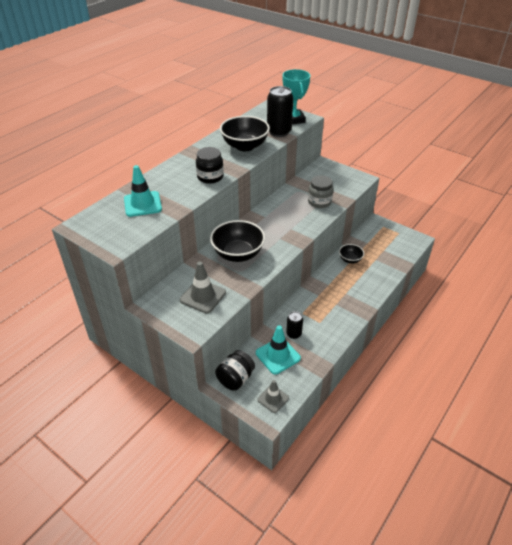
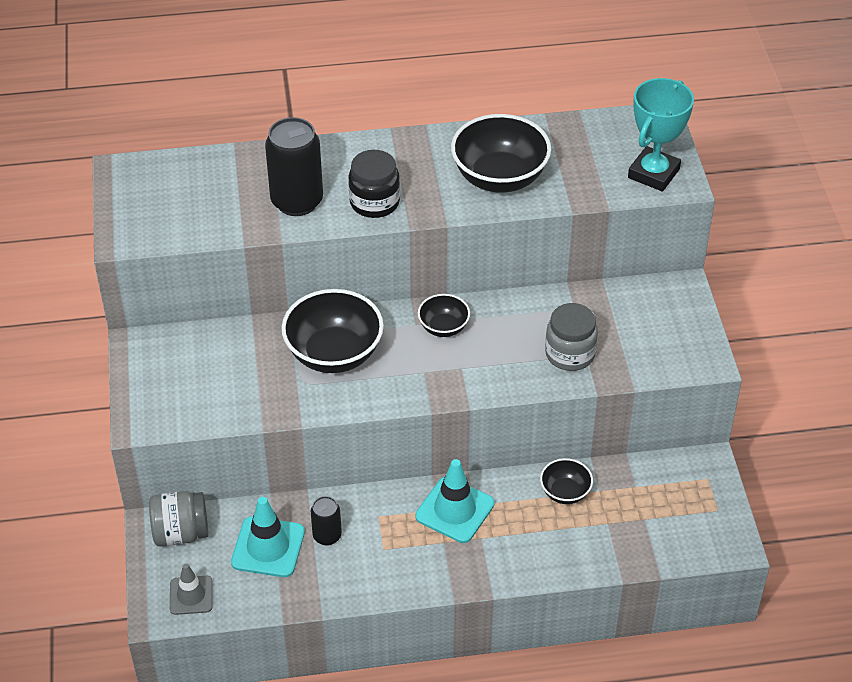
camera: 45 degrees right, 5 degrees up
(142, 204) = (234, 189): turquoise traffic cone -> turquoise traffic cone (454, 510)
(203, 296) = (213, 382): grey traffic cone -> none
(235, 379) = (181, 533): black jar -> grey jar
(265, 220) = (443, 327): none -> black bowl
(279, 132) = (591, 183): black can -> black can (297, 201)

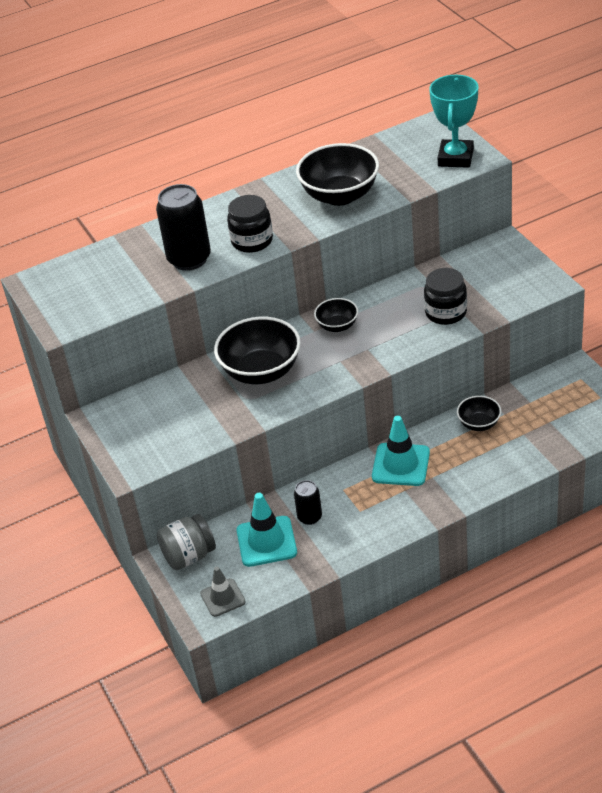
camera: 15 degrees left, 5 degrees down
(570, 354) = (446, 313): grey jar -> black jar

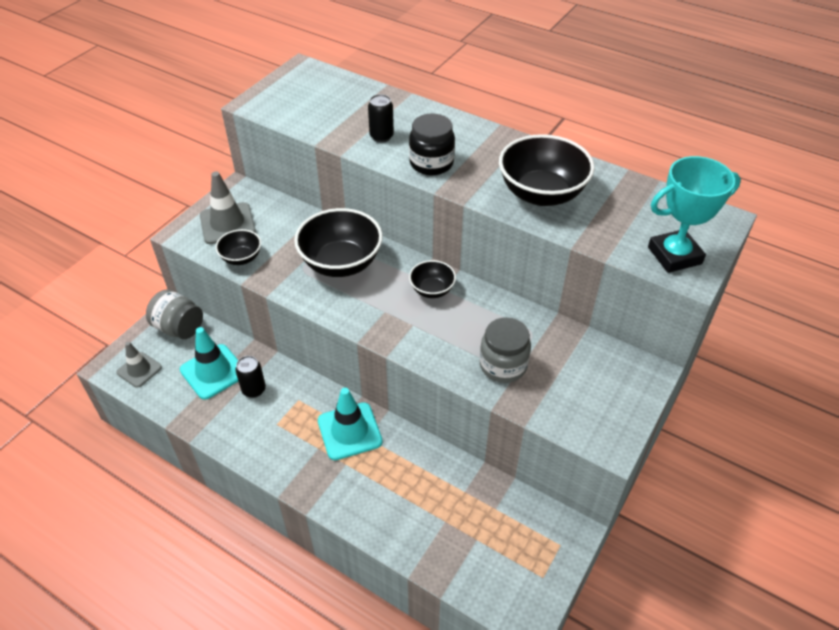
camera: 55 degrees right, 5 degrees up
(143, 435) = (227, 223): none -> grey traffic cone
(189, 259) = (381, 136): black can -> black can, size x0.54
(446, 313) = (503, 365): black jar -> grey jar
(479, 424) = (438, 474): black bowl -> black bowl (241, 258)

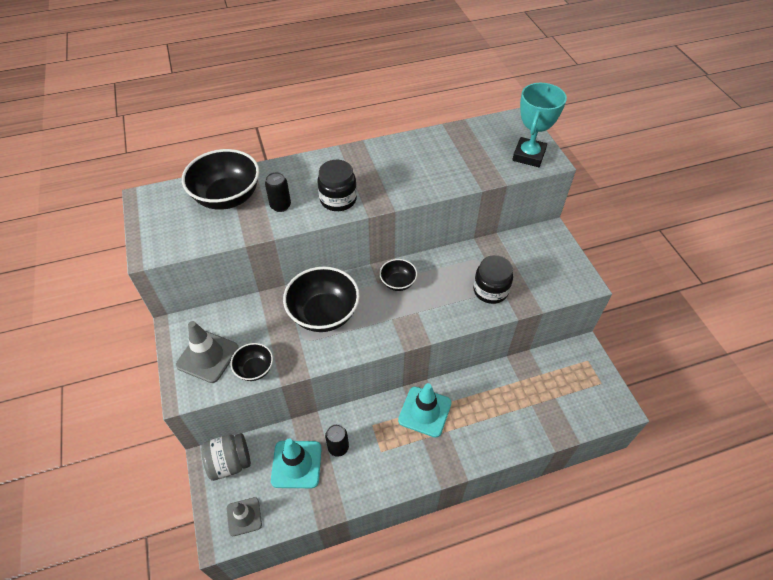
camera: 50 degrees left, 5 degrees up
(503, 365) = (490, 290): grey jar -> black jar
(541, 194) = (423, 171): black bowl -> black bowl (227, 197)

